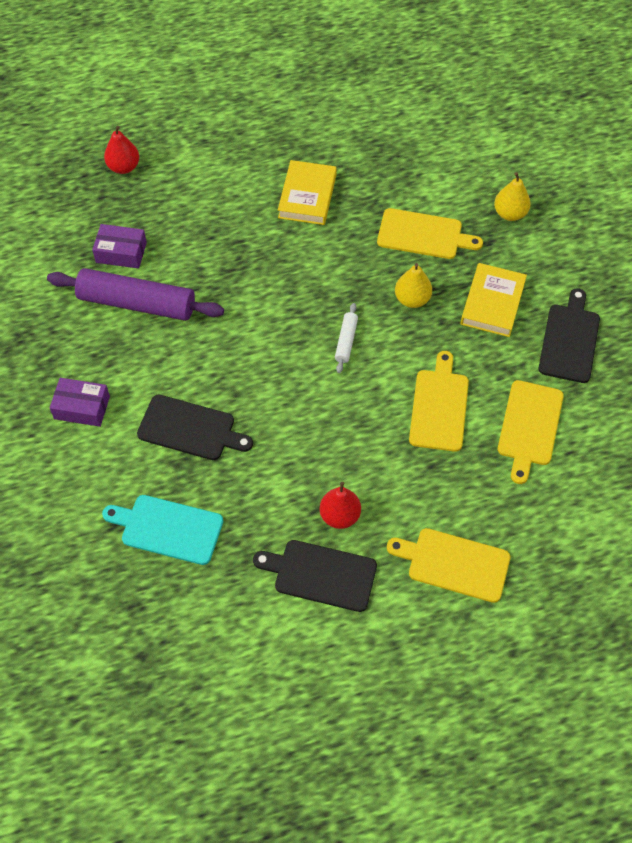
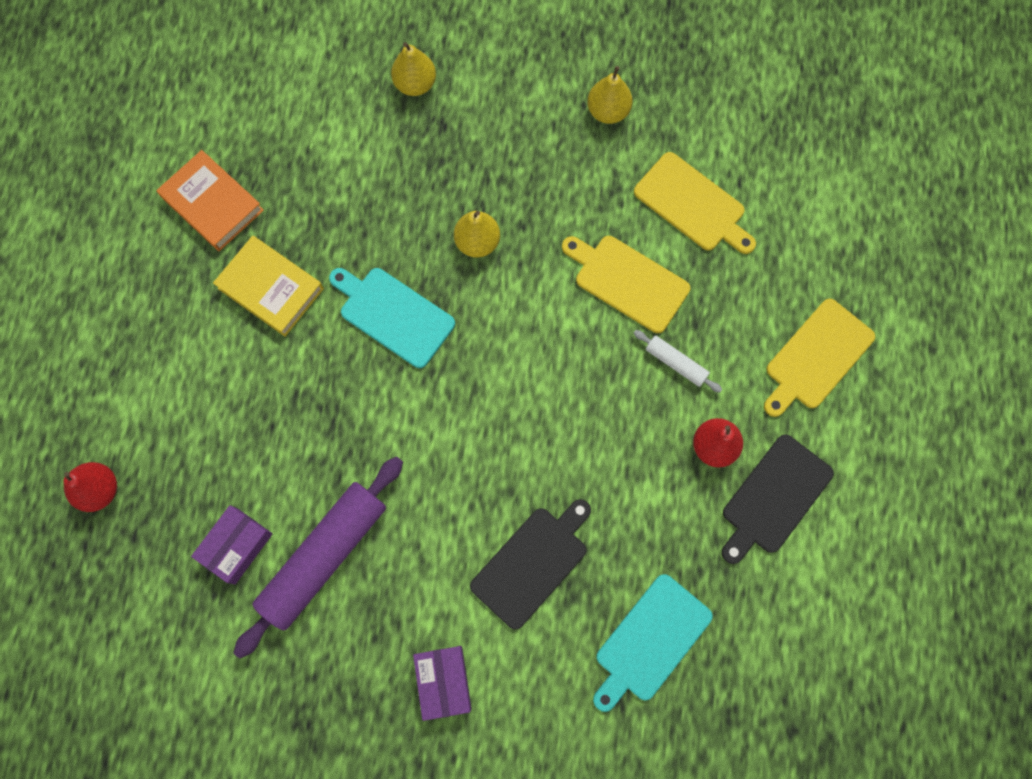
camera: 65 degrees left, 15 degrees up
(82, 407) = (443, 681): purple box -> purple box turned 45 degrees counterclockwise
(328, 272) = (393, 315): none -> turquoise cutting board
(346, 341) = (498, 339): white rolling pin -> white rolling pin (675, 363)
(348, 140) = (212, 204): none -> orange book
(423, 235) = (396, 187): yellow cutting board -> none
(492, 303) = (524, 162): yellow book -> none
(569, 340) = (608, 111): black cutting board -> yellow pear

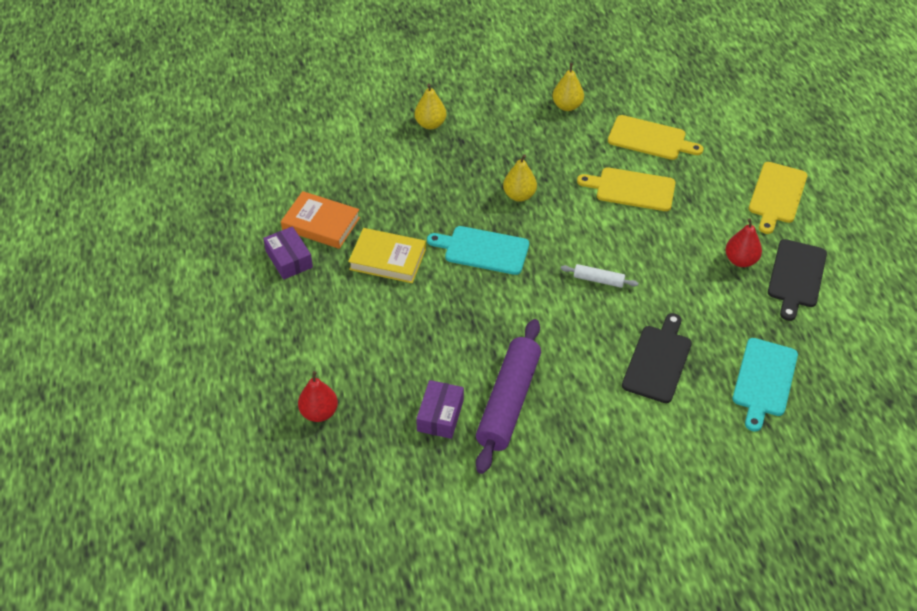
camera: 20 degrees left, 25 degrees down
(443, 681) = (635, 449): purple box -> purple box (289, 259)
(675, 363) = (689, 223): white rolling pin -> white rolling pin (598, 280)

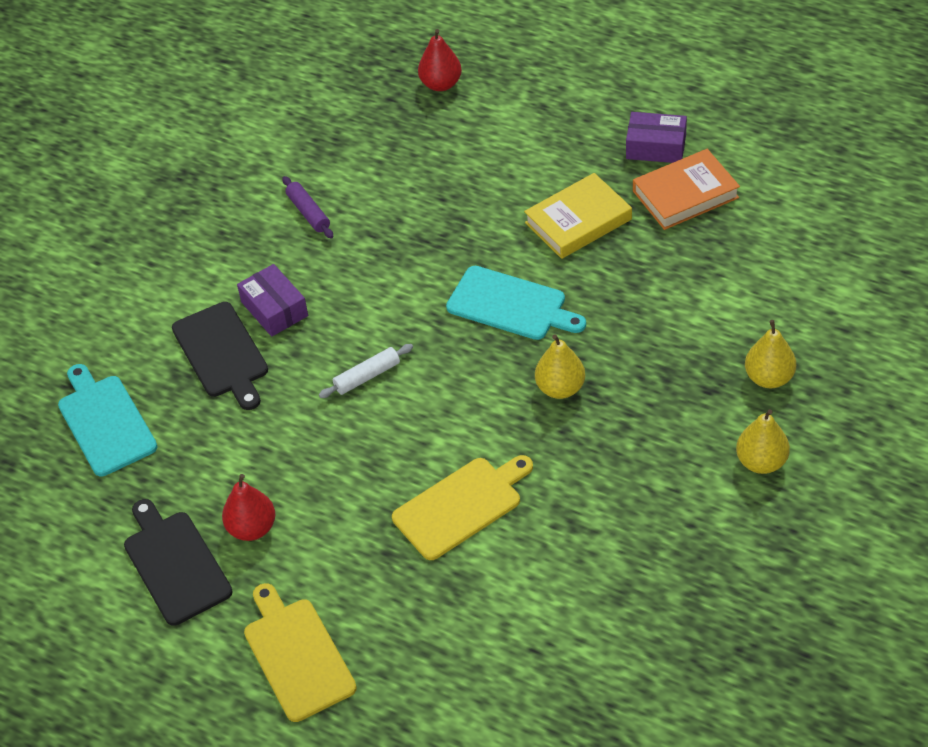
camera: 135 degrees right, 0 degrees up
(440, 415) = (348, 159): purple box -> purple box (274, 309)
(483, 250) = (511, 305): turquoise cutting board -> turquoise cutting board turned 60 degrees clockwise
(508, 402) = (308, 212): purple rolling pin -> purple rolling pin, size x0.45
(567, 106) = (674, 546): yellow pear -> yellow pear (761, 462)
(650, 139) = (525, 594): yellow cutting board -> none

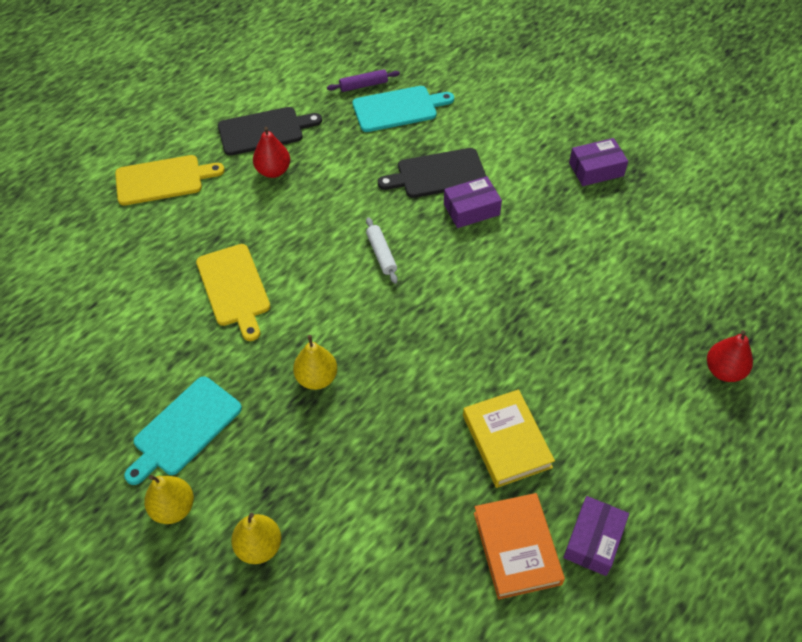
camera: 100 degrees right, 5 degrees up
(184, 210) = (596, 169): none -> purple box
(308, 212) = (572, 245): purple rolling pin -> purple rolling pin (363, 85)
(511, 305) = (421, 364): turquoise cutting board -> turquoise cutting board (184, 429)

